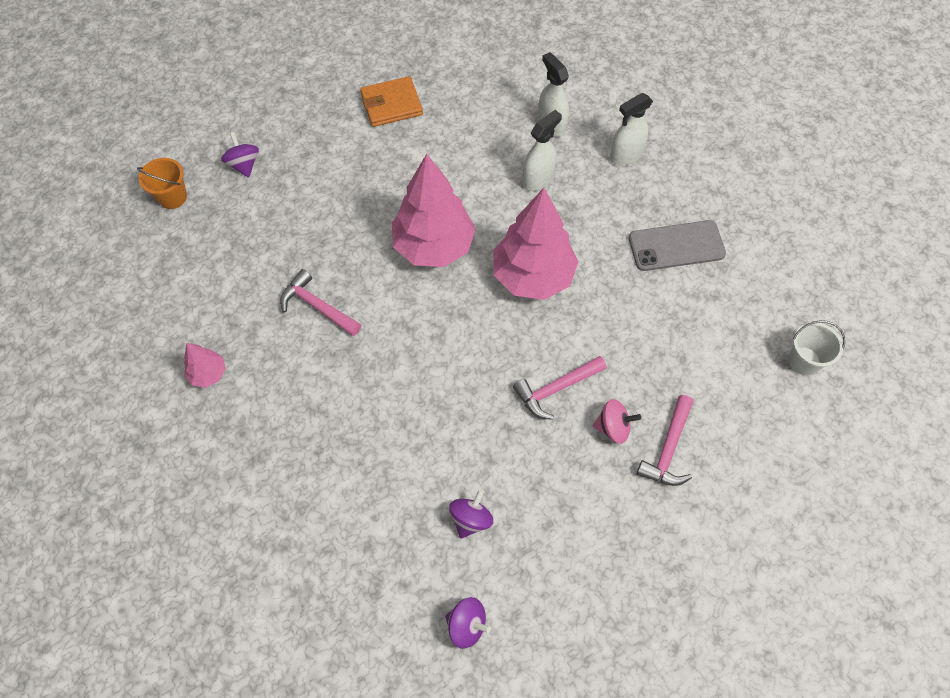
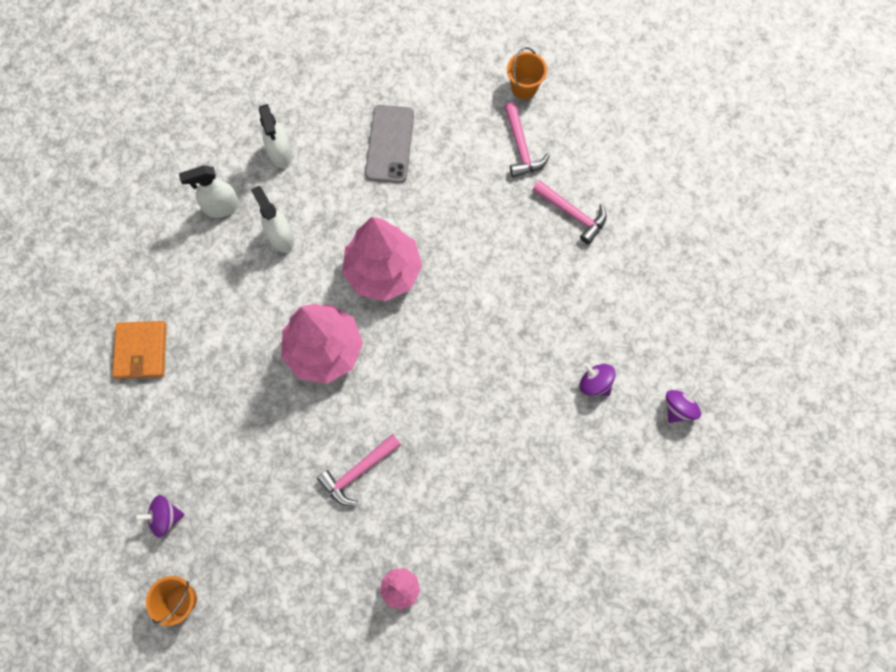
camera: 75 degrees left, 10 degrees up
(556, 389) = (498, 283): pink hammer -> pink hammer (521, 147)
(613, 427) = (544, 249): pink spinning top -> none
(804, 361) = (524, 87): white bucket -> orange bucket

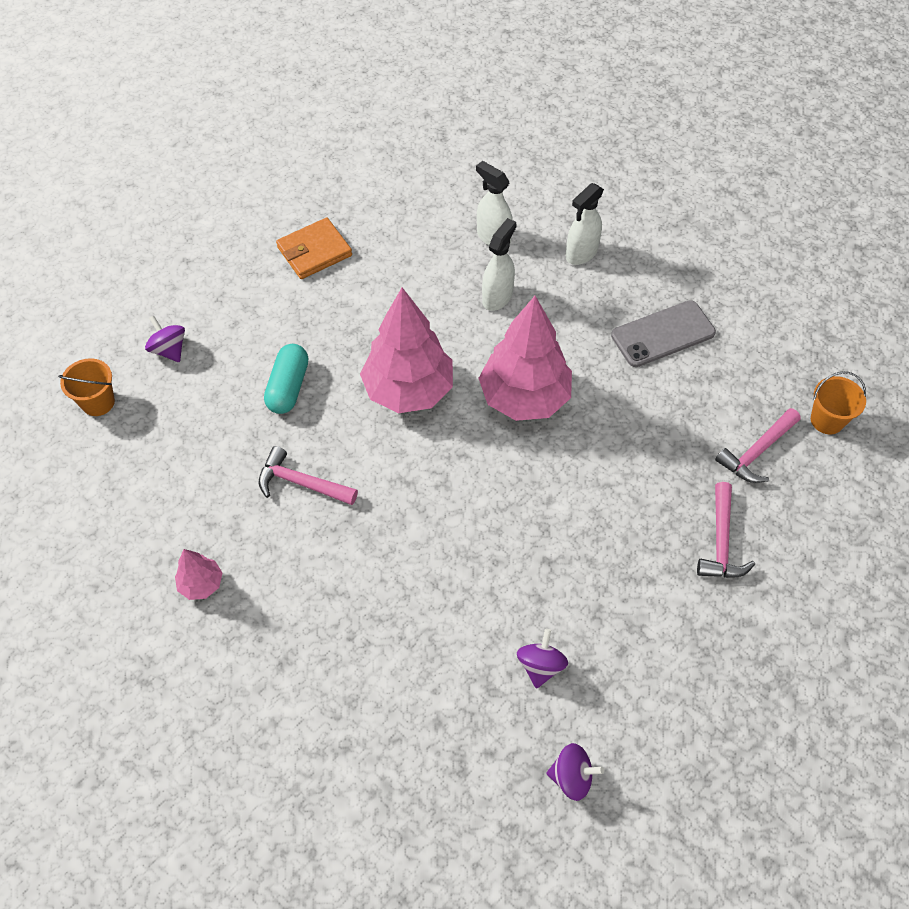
camera: 60 degrees right, 15 degrees down
(264, 439) = (288, 387): none -> turquoise capsule

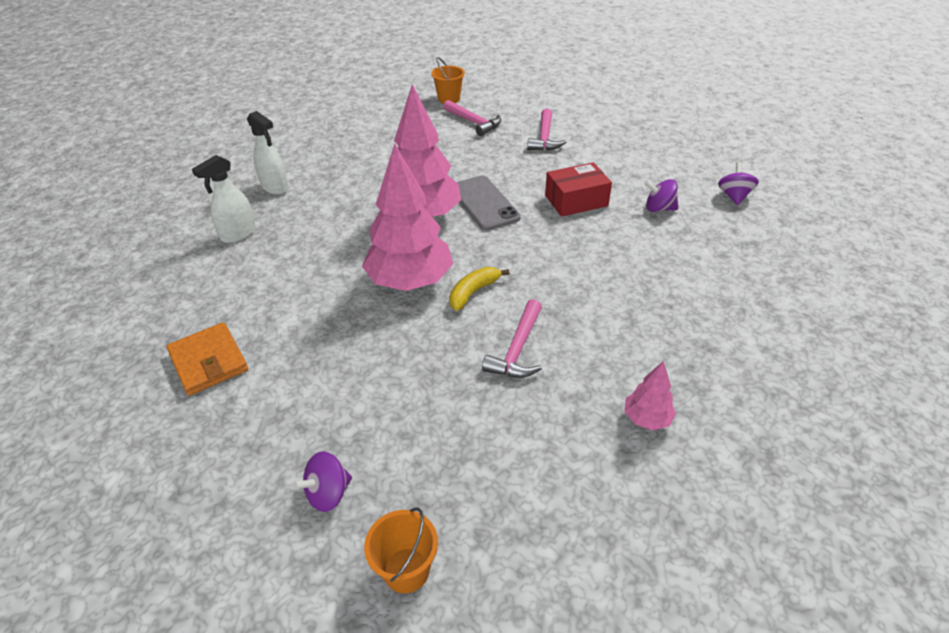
camera: 90 degrees left, 15 degrees down
(288, 387) = (398, 369): turquoise capsule -> none
(387, 447) = (473, 292): none -> yellow banana
(497, 297) = (311, 231): white spray bottle -> none
(558, 565) = (576, 200): none -> red box
(663, 334) = (368, 153): grey phone -> grey phone (484, 203)
(721, 541) = (544, 138): pink hammer -> pink hammer turned 90 degrees clockwise

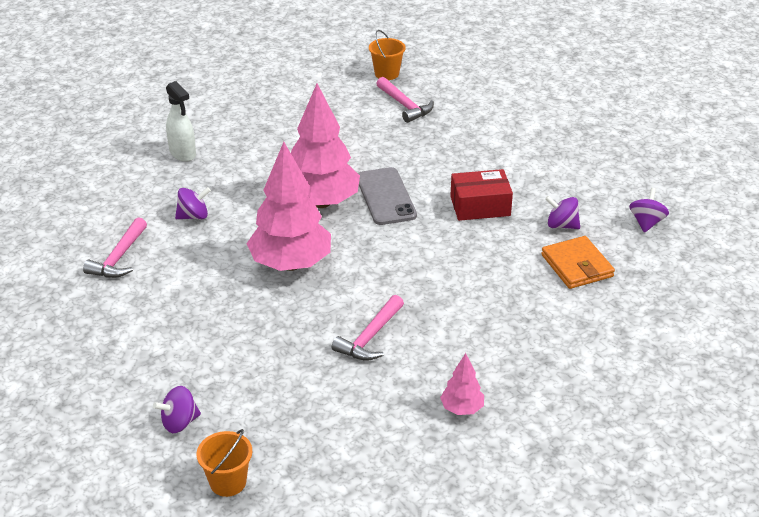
camera: 10 degrees right, 5 degrees down
(209, 361) = (98, 309): orange wallet -> orange wallet (577, 266)
(238, 234) = (140, 197): white spray bottle -> none
(297, 246) = (193, 216): none -> purple spinning top
(473, 292) = (347, 282): yellow banana -> none
(544, 138) = (474, 132): pink hammer -> pink hammer (119, 257)

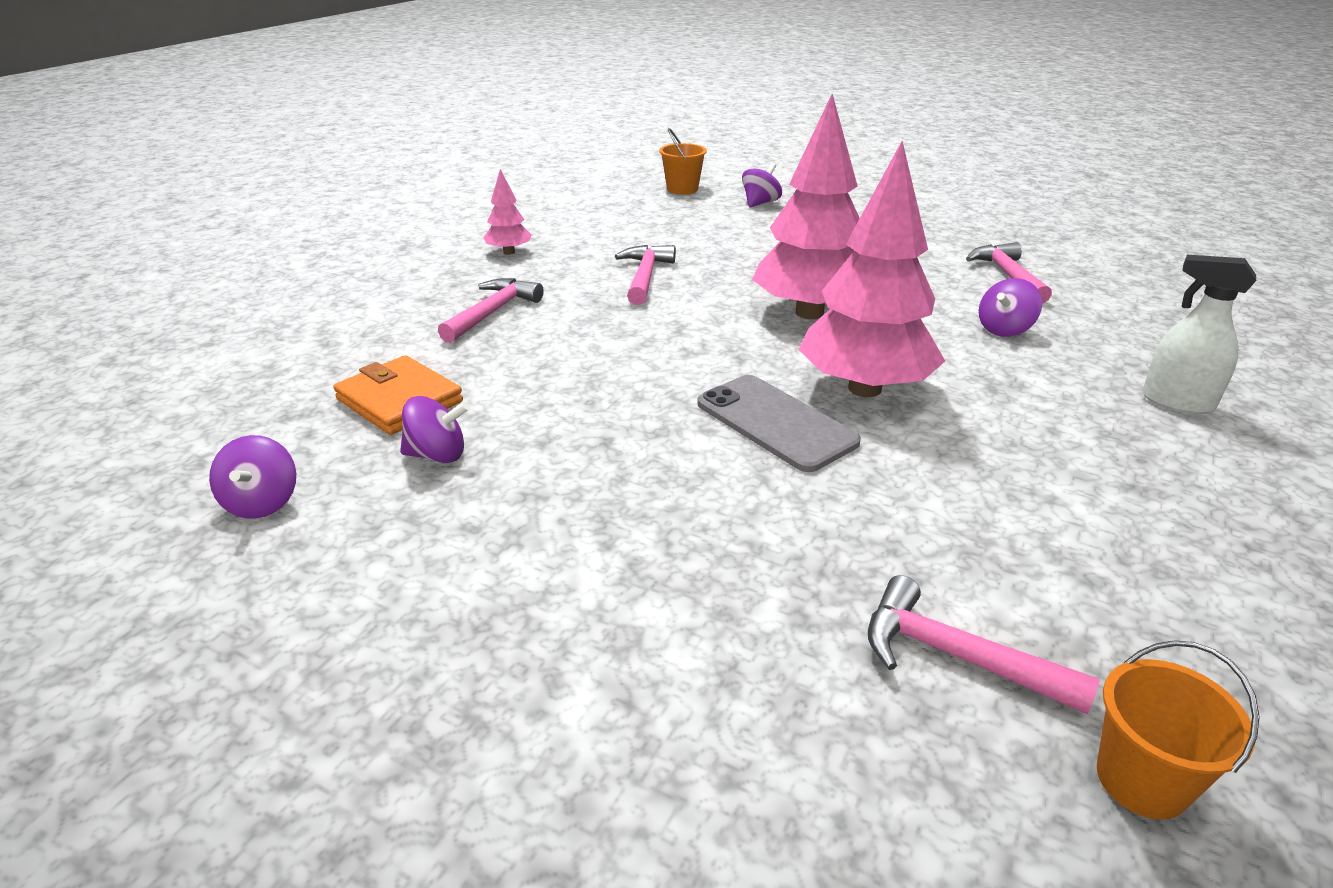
camera: 155 degrees right, 5 degrees down
(480, 206) = (602, 450): red box -> none
(501, 328) = (492, 312): none -> pink hammer

